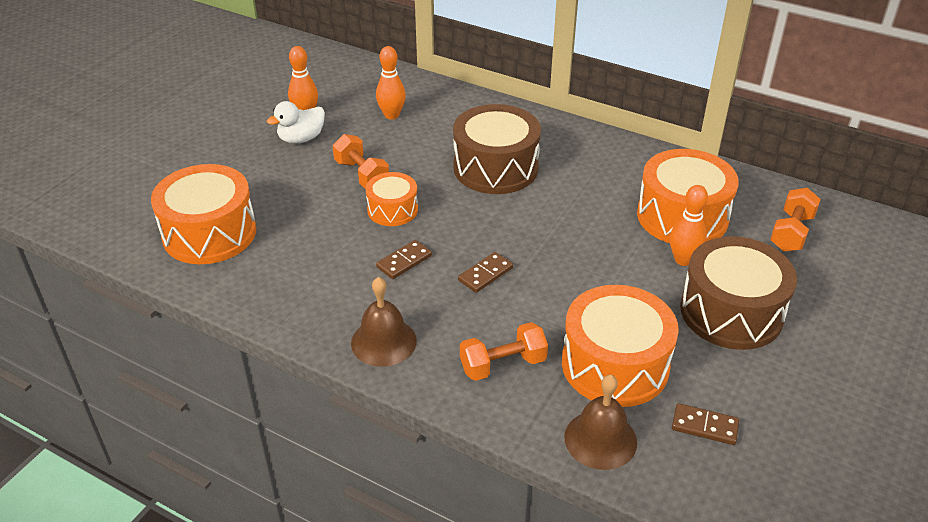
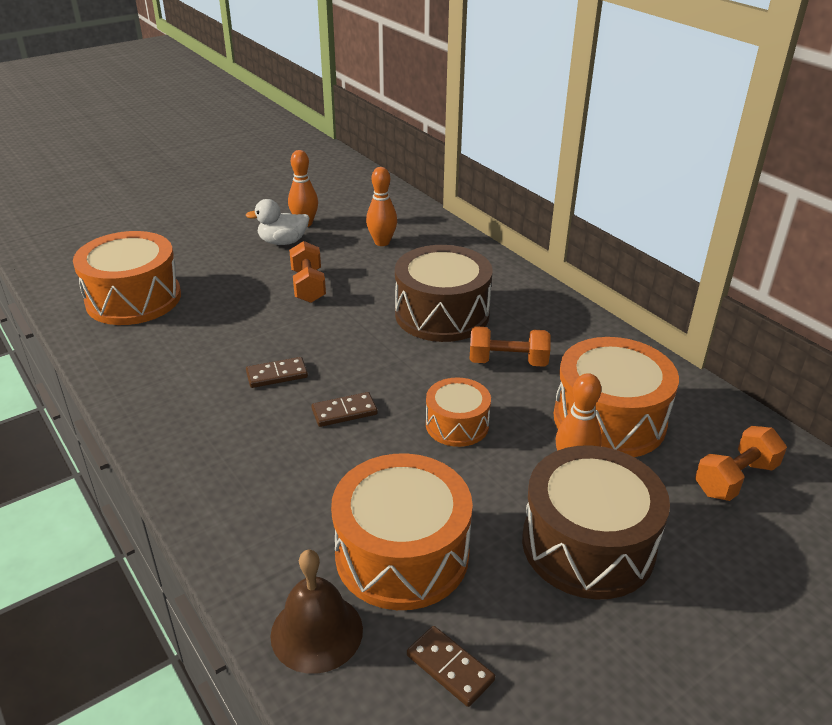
camera: 25 degrees right, 5 degrees down
(383, 341) = (190, 444): brown bell -> none
(392, 210) = (308, 324): orange drum -> orange drum (457, 425)
(503, 365) = (283, 509): orange dumbbell -> orange dumbbell (507, 362)

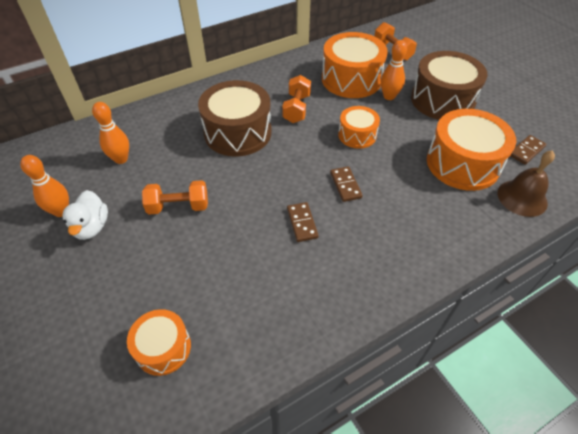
camera: 85 degrees left, 15 degrees up
(133, 299) = (163, 348): orange drum -> orange drum, size x0.56

